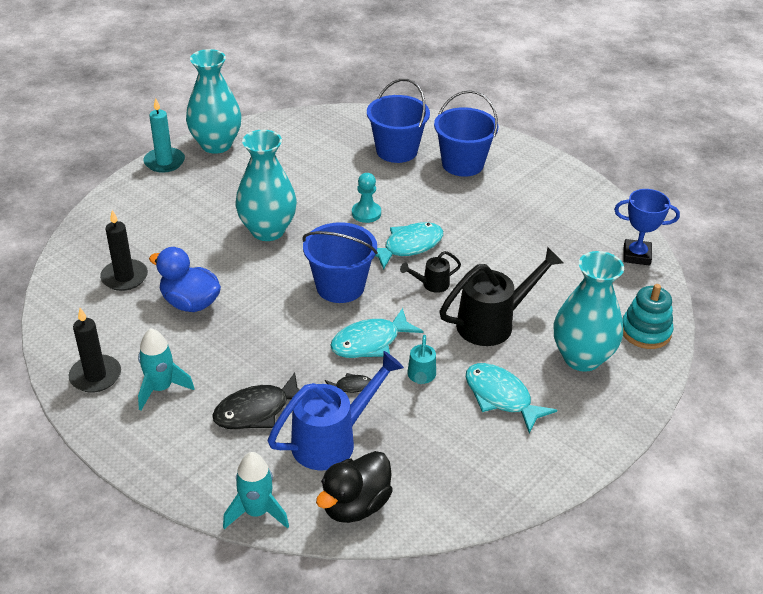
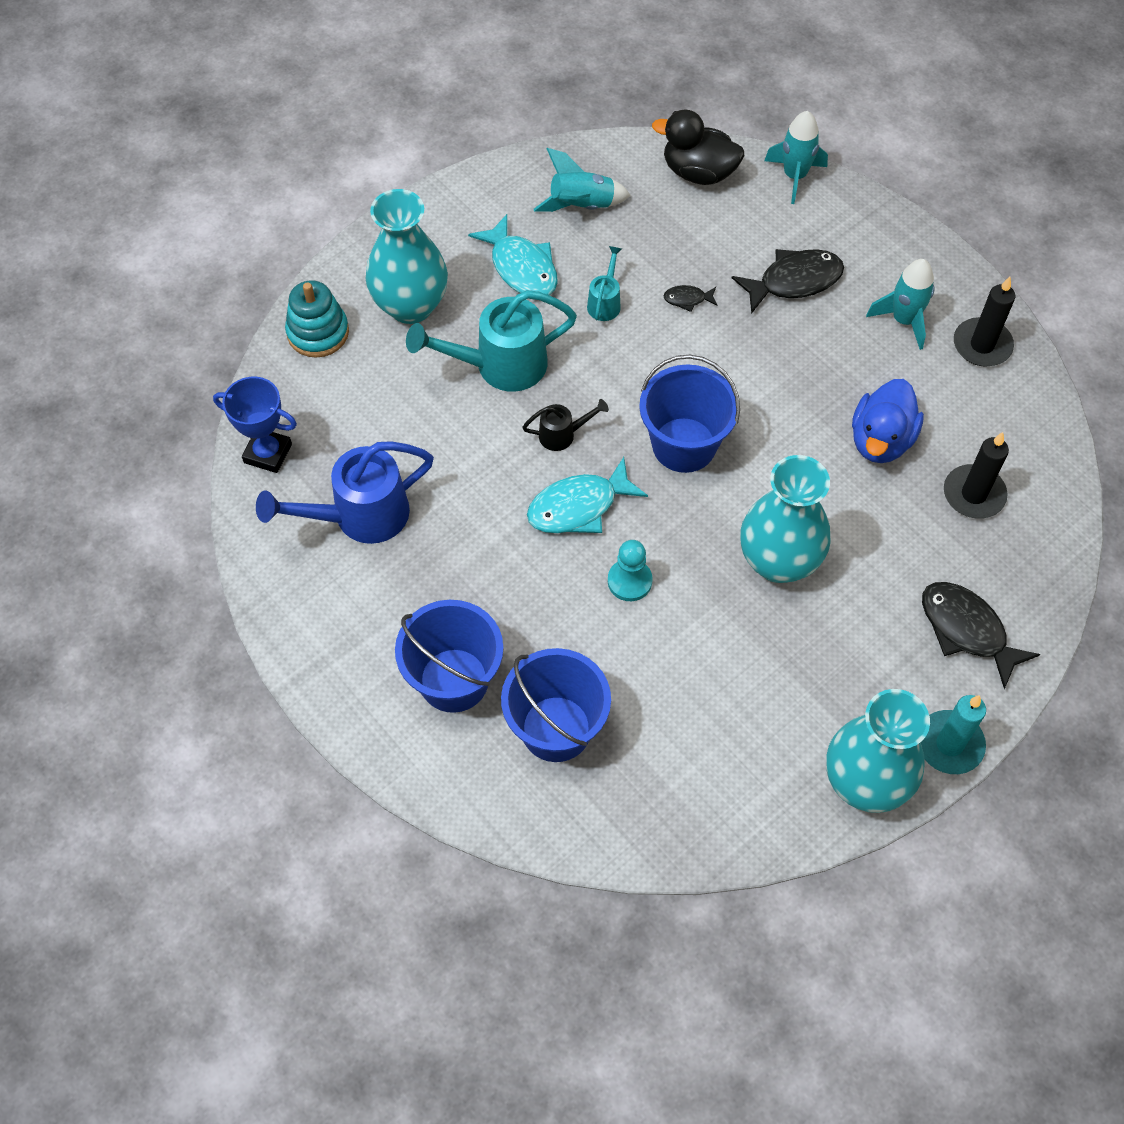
camera: 170 degrees left, 20 degrees up
(144, 209) = (967, 630): none -> black fish
(190, 303) = (881, 440): blue duck -> blue duck turned 75 degrees clockwise
(332, 440) = (715, 239): blue watering can -> blue watering can (360, 516)
(355, 505) = (698, 172): black duck -> black duck turned 120 degrees counterclockwise
(370, 342) = (657, 355): turquoise fish -> none
(463, 458) = (581, 205): none -> turquoise rocket
(493, 323) = (500, 365): black watering can -> turquoise watering can

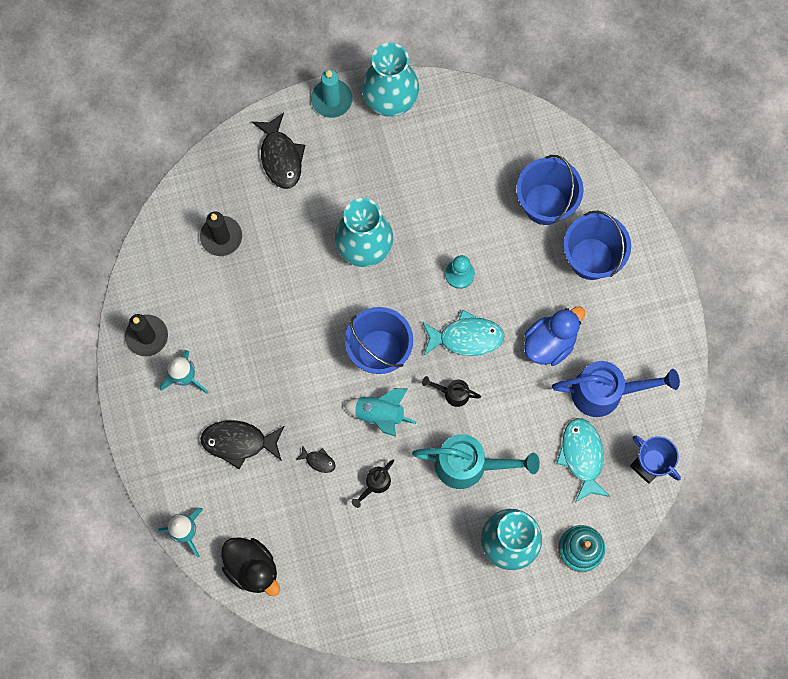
camera: 155 degrees left, 15 degrees up
(521, 267) = (418, 540): turquoise fish -> turquoise fish (582, 456)
(581, 205) = (351, 576): turquoise rocket -> turquoise rocket (380, 414)
(605, 302) = (375, 484): turquoise watering can -> black watering can
(881, 440) = (254, 298): blue duck -> blue duck (550, 343)

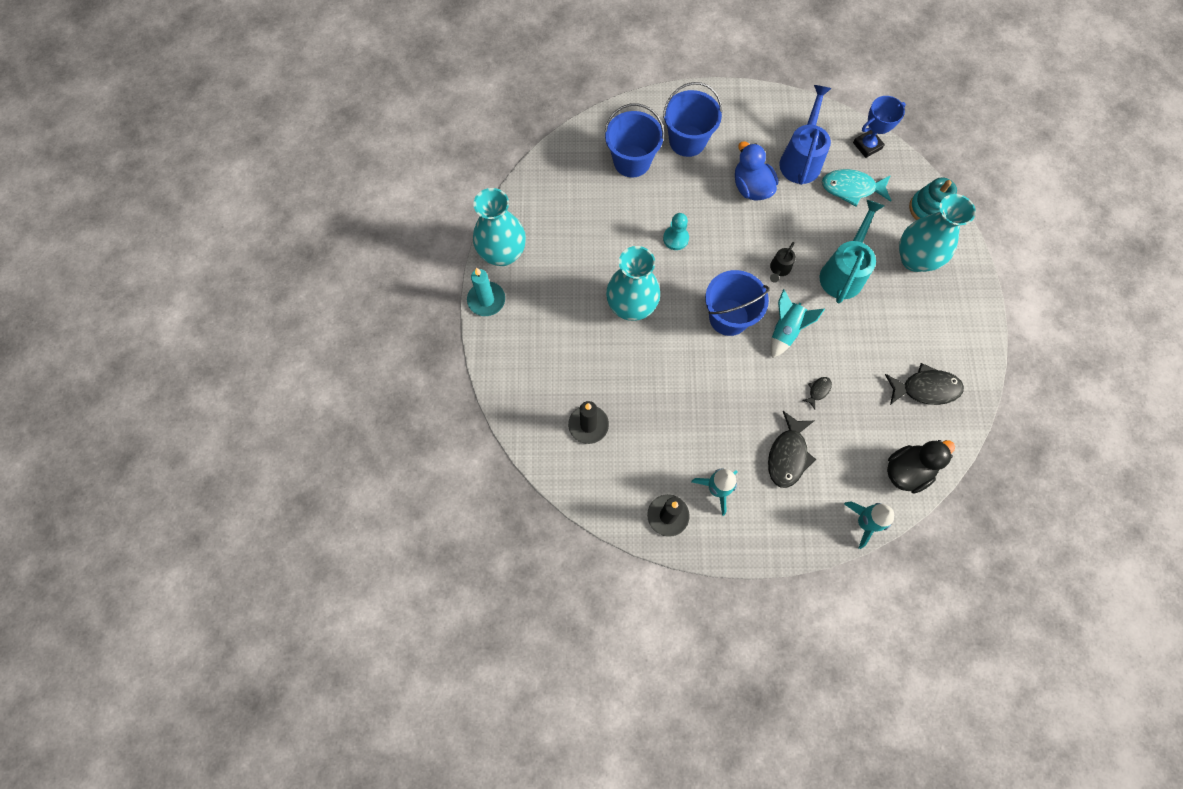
camera: 75 degrees left, 5 degrees down
(280, 157) = (527, 355): black fish -> black fish (925, 388)
(375, 484) = (847, 349): black watering can -> none
(466, 337) = (732, 247): turquoise fish -> none

